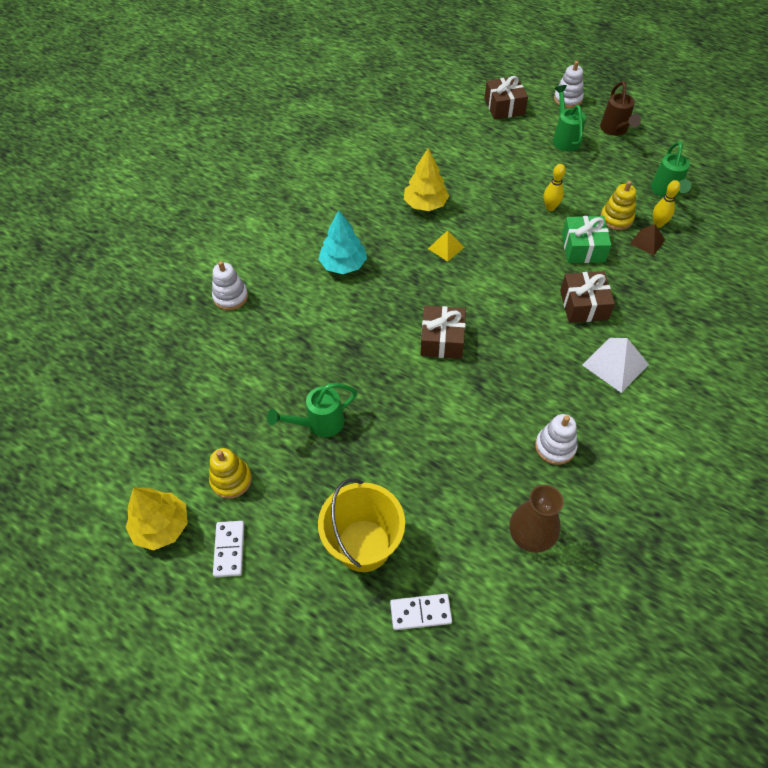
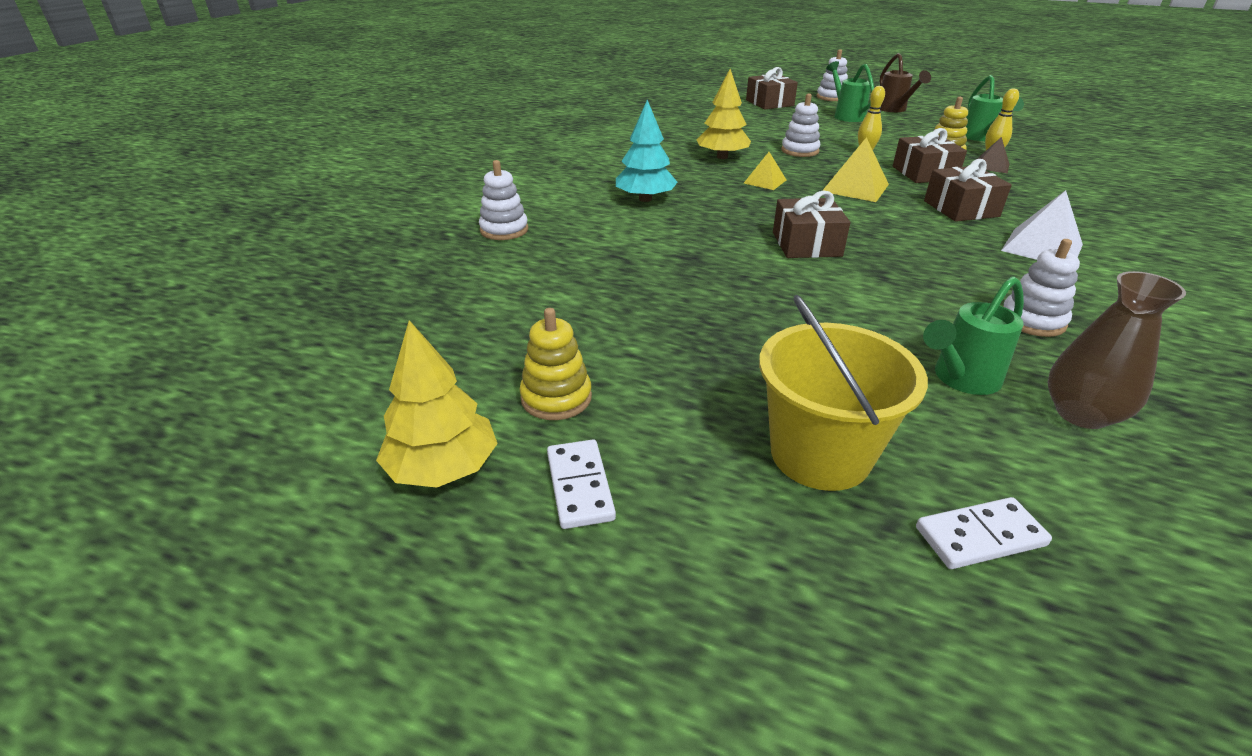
camera: 10 degrees left, 20 degrees down
(319, 424) = (675, 327): green watering can -> green watering can (960, 380)
(495, 200) = (800, 151): none -> white stacking toy
(514, 265) = (855, 188): none -> yellow pyramid
(583, 248) = (924, 173): green gift -> brown gift

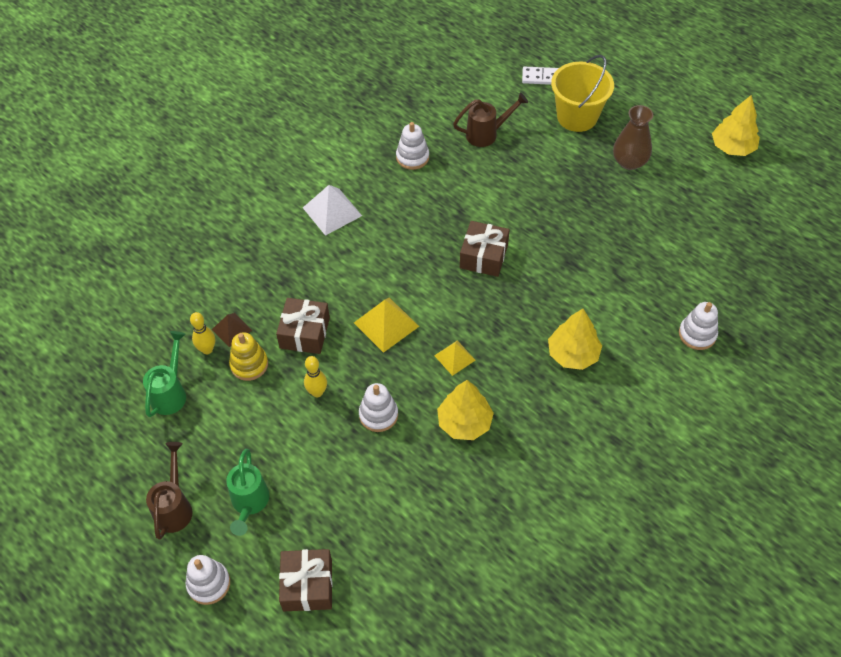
camera: 160 degrees left, 20 degrees up
(556, 398) = (680, 170): yellow stacking toy -> none
(580, 486) = (678, 127): white domino -> none
(645, 199) = (573, 354): turquoise tree -> yellow tree
(960, 380) = (487, 134): green watering can -> brown watering can
(961, 209) = (334, 270): brown gift -> none
(1081, 414) = (453, 106): brown vase -> brown vase (629, 162)

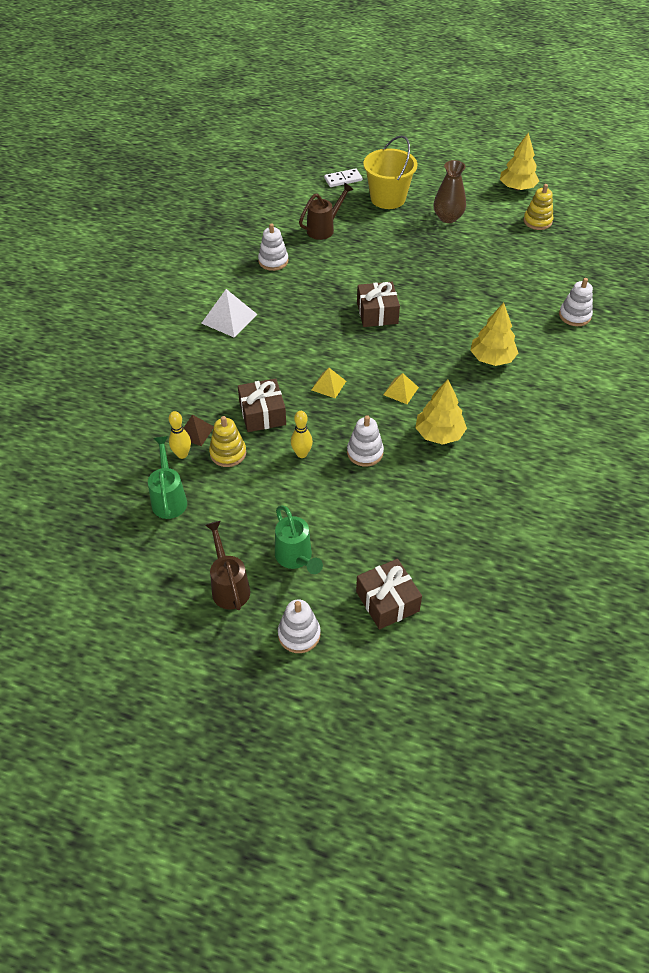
camera: 25 degrees left, 5 degrees down
(386, 324) = (328, 385): yellow pyramid -> yellow pyramid, size x0.62
(729, 199) = (537, 221): none -> yellow stacking toy

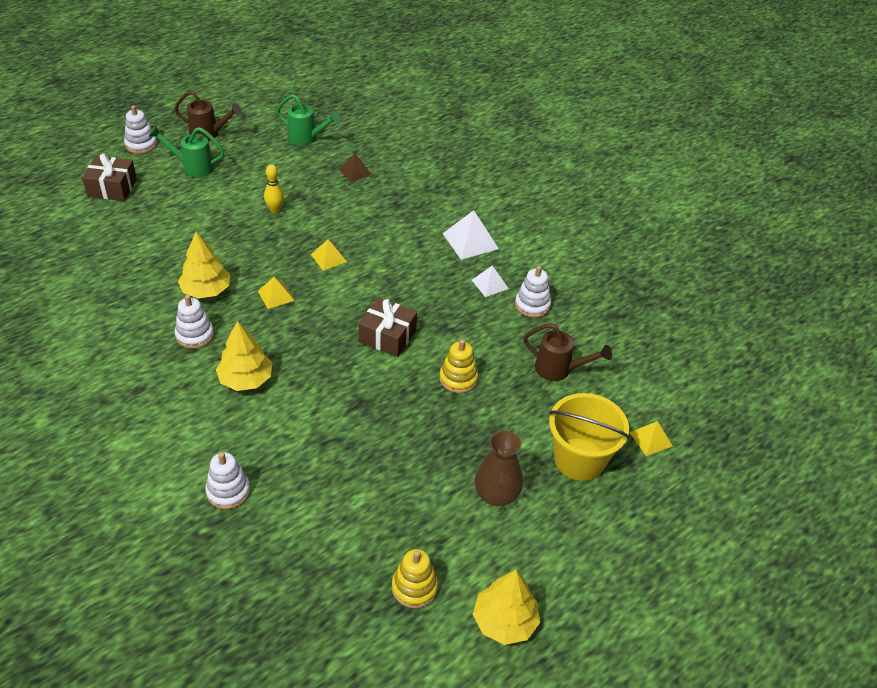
camera: 120 degrees right, 5 degrees down
(182, 454) = (340, 158): yellow bowling pin -> none
(228, 453) = (317, 177): yellow stacking toy -> yellow stacking toy (458, 379)
(262, 414) = (337, 210): brown gift -> none
(271, 288) = (490, 284): none -> white pyramid
(324, 229) = (559, 370): brown watering can -> brown watering can turned 60 degrees counterclockwise
(343, 179) = (651, 439): white domino -> yellow pyramid
(365, 452) = (238, 241): white stacking toy -> white stacking toy (195, 335)

